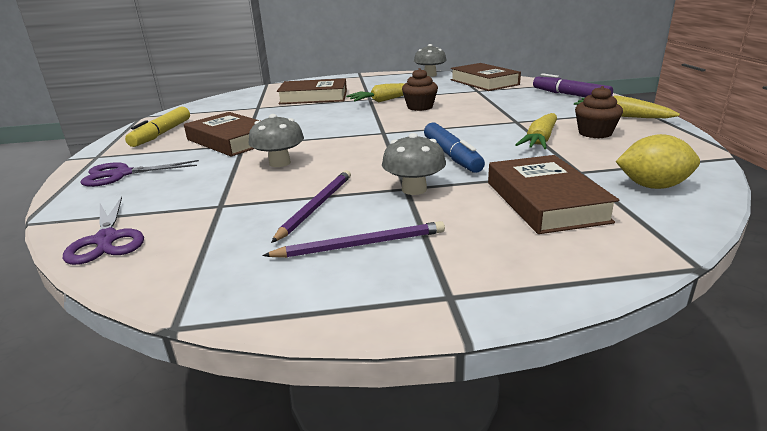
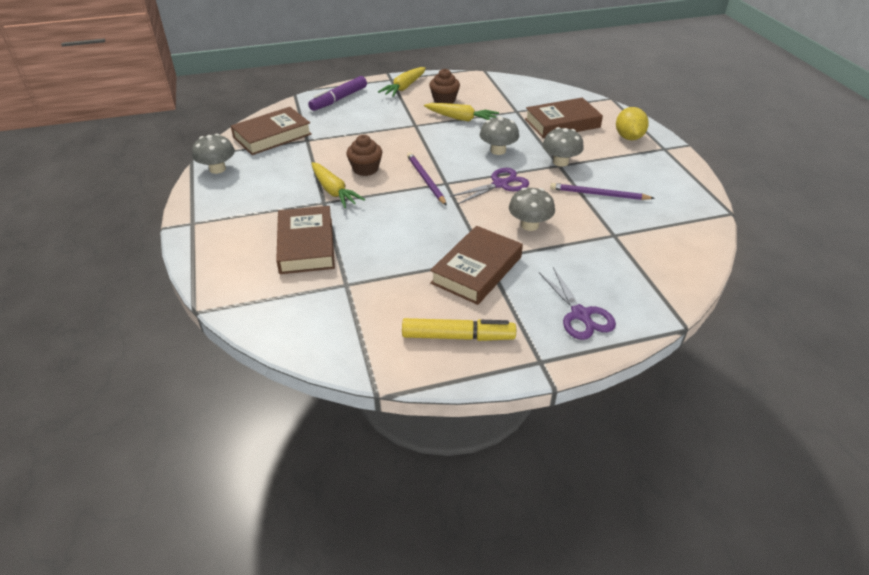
camera: 100 degrees left, 15 degrees up
(106, 240) = (682, 269): purple scissors -> purple scissors (501, 184)
(361, 244) = (635, 173): purple pencil -> purple pencil (425, 180)
(451, 156) = (498, 150): blue marker -> grey mushroom
(652, 186) = (532, 95): yellow lemon -> yellow lemon (628, 137)

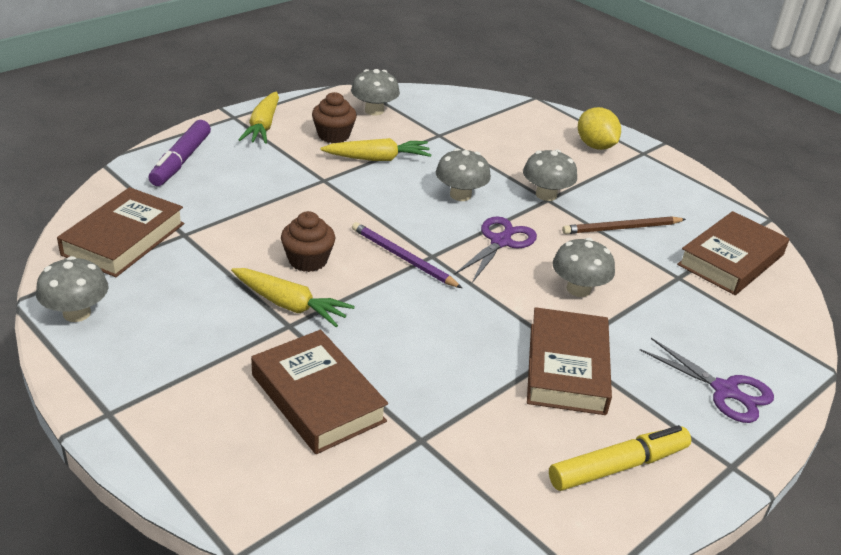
camera: 30 degrees left, 5 degrees down
(484, 89) = (374, 110): none -> grey mushroom
(562, 123) = (507, 142): brown book -> brown book (731, 260)
(598, 194) = (621, 228): purple pencil -> brown pencil

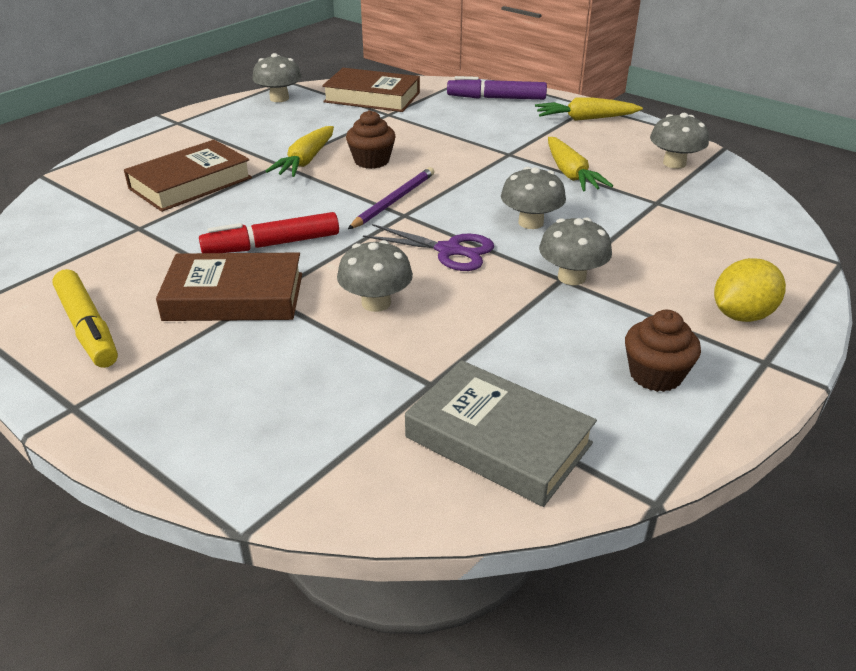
camera: 85 degrees right, 0 degrees up
(333, 135) = (598, 149): brown cupcake -> brown cupcake (655, 375)
(476, 340) = (272, 245): none -> red marker
(621, 228) = (527, 336): brown pencil -> none
(726, 391) = (198, 412): purple scissors -> none
(731, 260) = (498, 440): brown book -> grey book

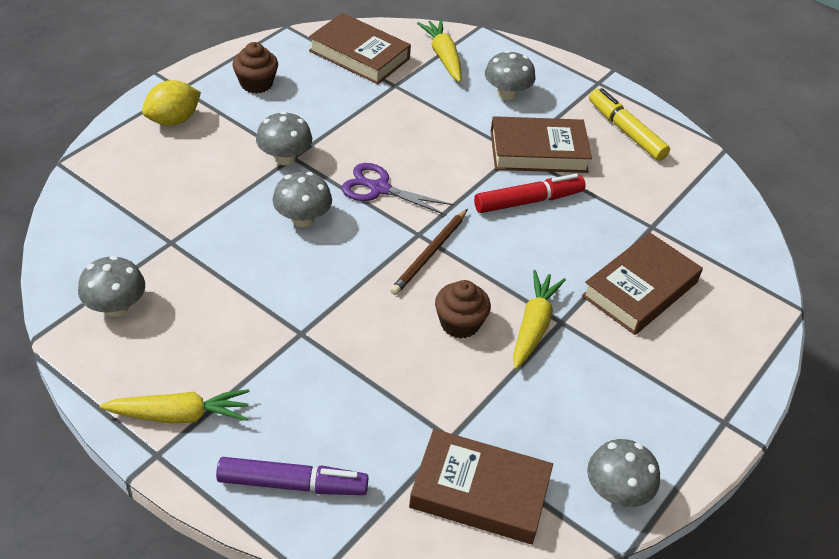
camera: 175 degrees right, 10 degrees up
(376, 303) = (434, 141): grey mushroom -> grey mushroom (507, 94)
(394, 200) = (429, 254): purple pencil -> brown pencil
(498, 440) = (359, 55): grey book -> brown book
(571, 174) = (241, 291): yellow carrot -> yellow carrot (443, 57)

